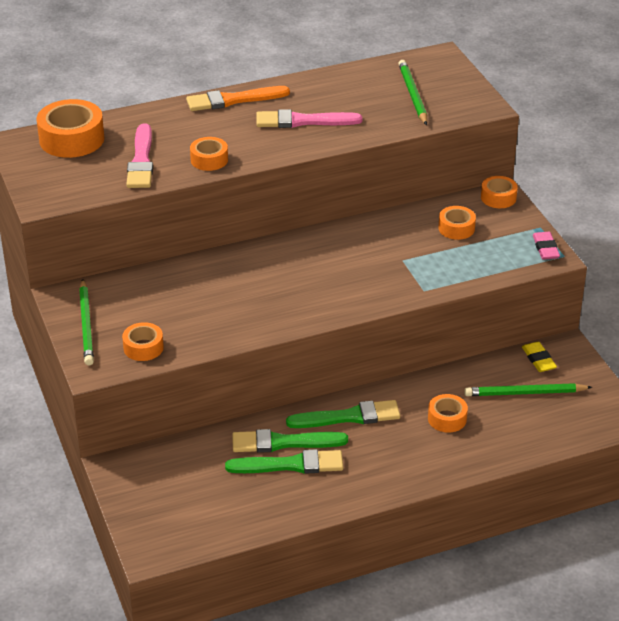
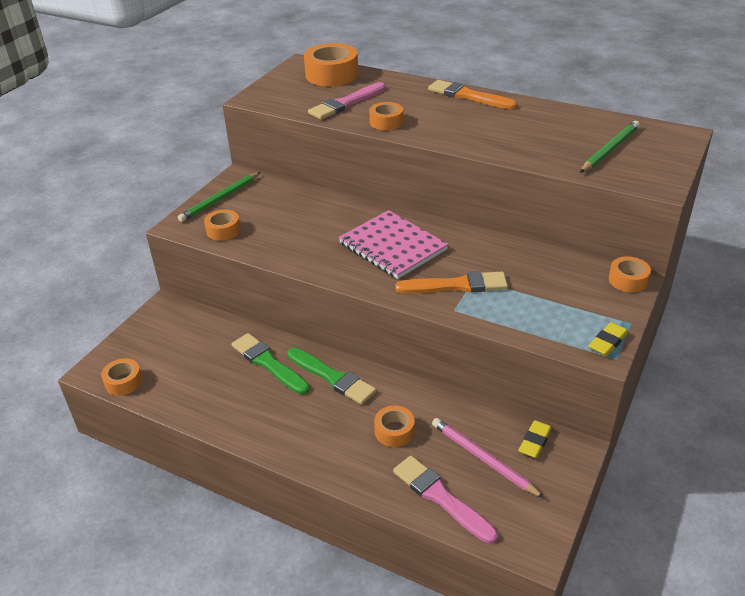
camera: 50 degrees right, 0 degrees up
(290, 465) = (248, 380): green brush -> none
(303, 121) = (492, 129): pink brush -> pink brush (441, 497)
(305, 273) = (392, 246): none -> pink notebook
(398, 272) = (457, 285): none -> orange brush
(456, 228) = (554, 282): orange tape -> orange tape (123, 382)
(525, 393) = (483, 459): green pencil -> pink pencil
(545, 248) = (608, 342): pink eraser -> yellow eraser

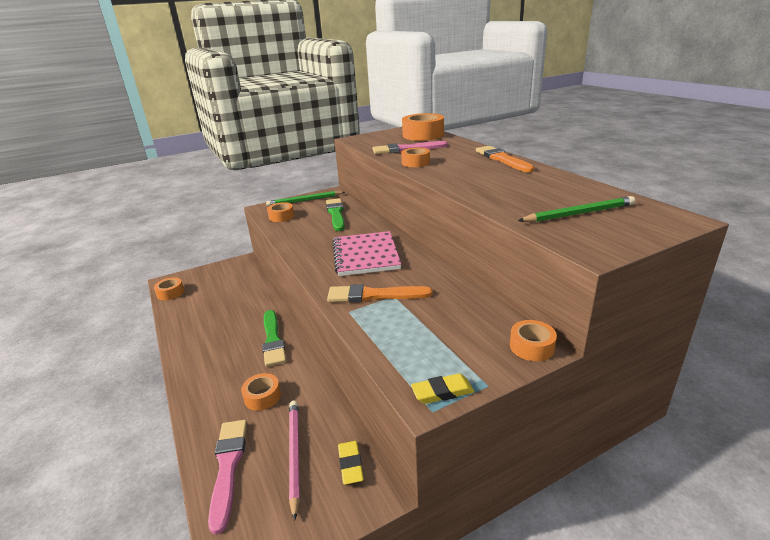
camera: 35 degrees right, 10 degrees down
(268, 363) = (250, 314): green brush -> green brush (336, 214)
(457, 285) = (374, 295): orange brush -> orange brush turned 150 degrees clockwise
(535, 441) = (350, 464): yellow eraser -> yellow eraser turned 75 degrees counterclockwise

